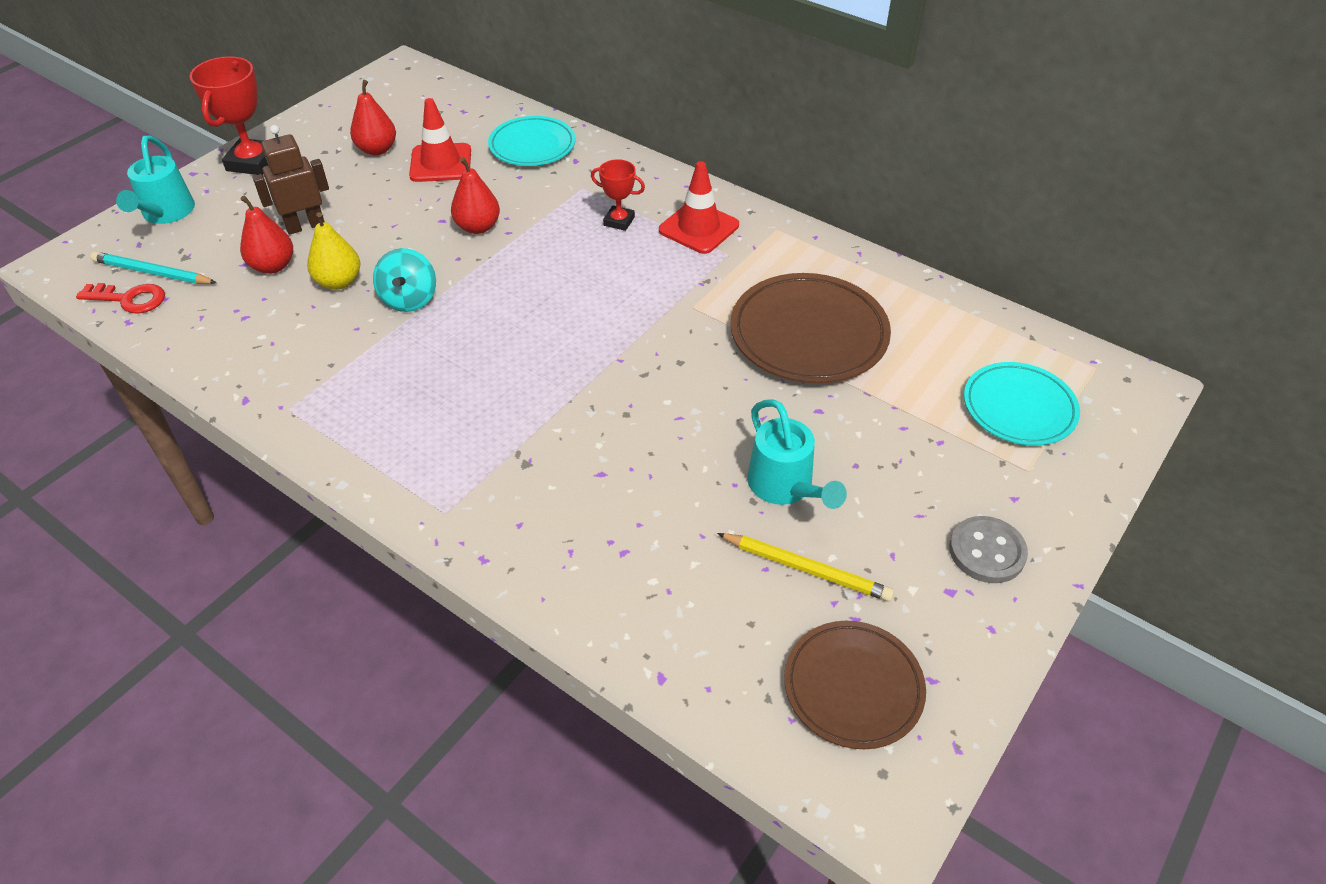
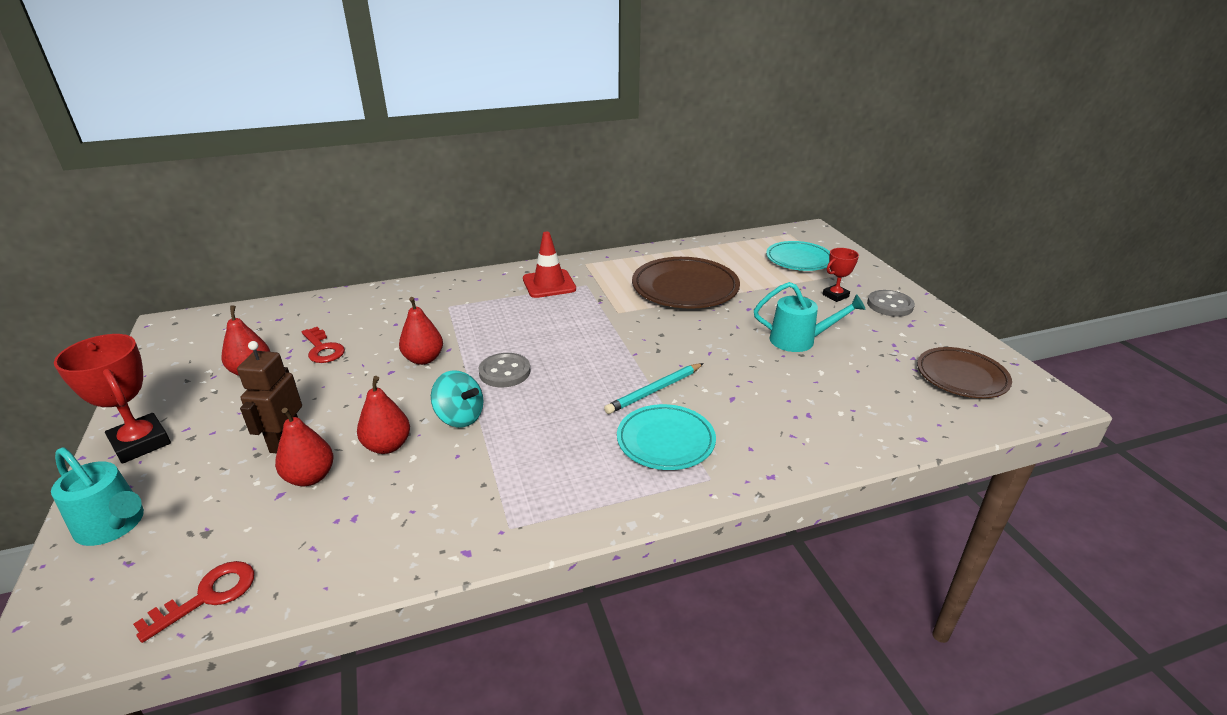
camera: 55 degrees left, 15 degrees down
(153, 273) = (193, 564): turquoise pencil -> turquoise pencil (654, 390)
(339, 282) = (387, 446): yellow pear -> red pear
(440, 163) = (323, 349): red traffic cone -> red key
(502, 287) = (504, 372): none -> grey button
(532, 146) = (371, 307): turquoise plate -> turquoise plate (665, 441)
(619, 221) = (502, 306): red trophy -> red trophy (835, 295)
(806, 569) = (867, 358): yellow pencil -> none

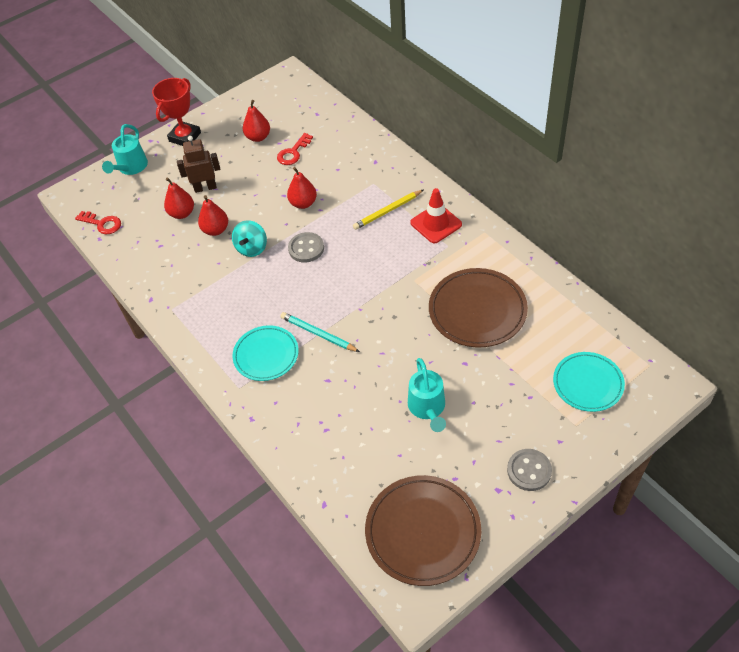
camera: 75 degrees right, 20 degrees up
(501, 306) = (387, 211): none -> yellow pencil
(835, 295) = (524, 424): red trophy -> none
(961, 377) = (423, 532): brown plate -> brown plate, size x1.50

